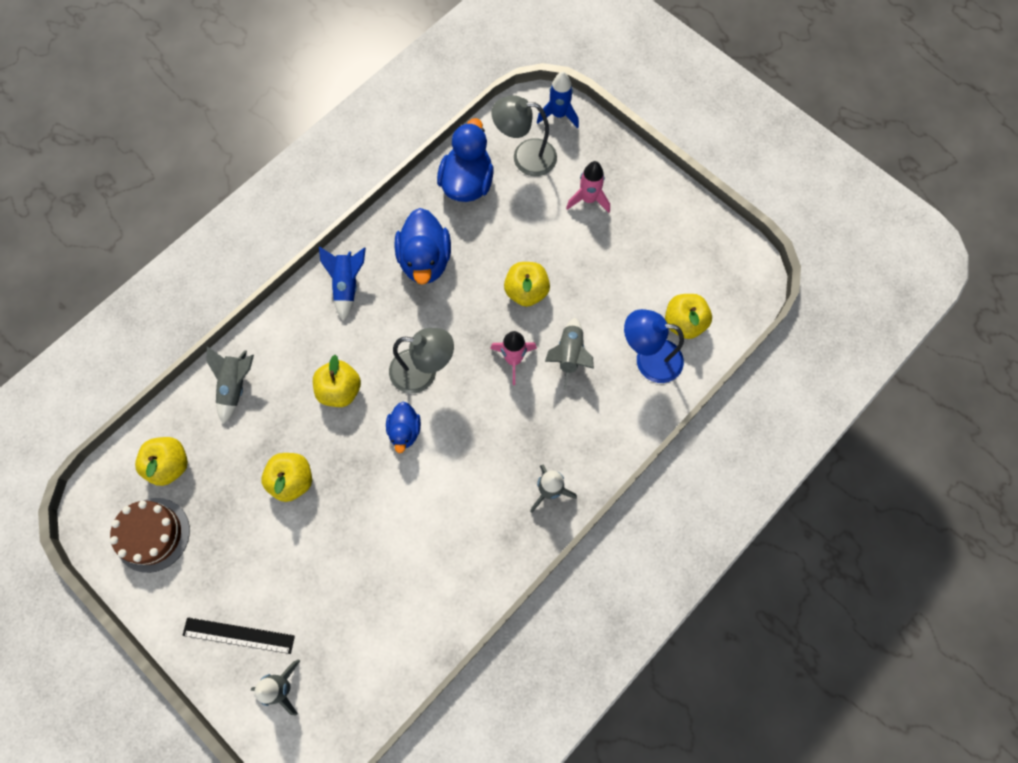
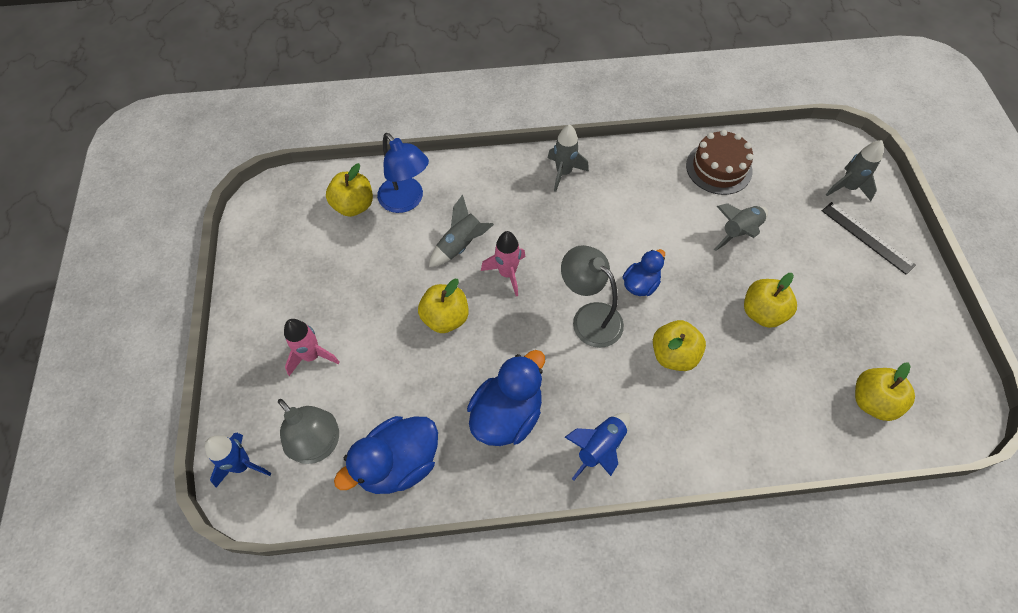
camera: 140 degrees left, 10 degrees down
(152, 534) = (913, 354): brown cake -> brown cake (719, 168)
(236, 386) = (771, 429): grey rocket -> grey rocket (739, 232)

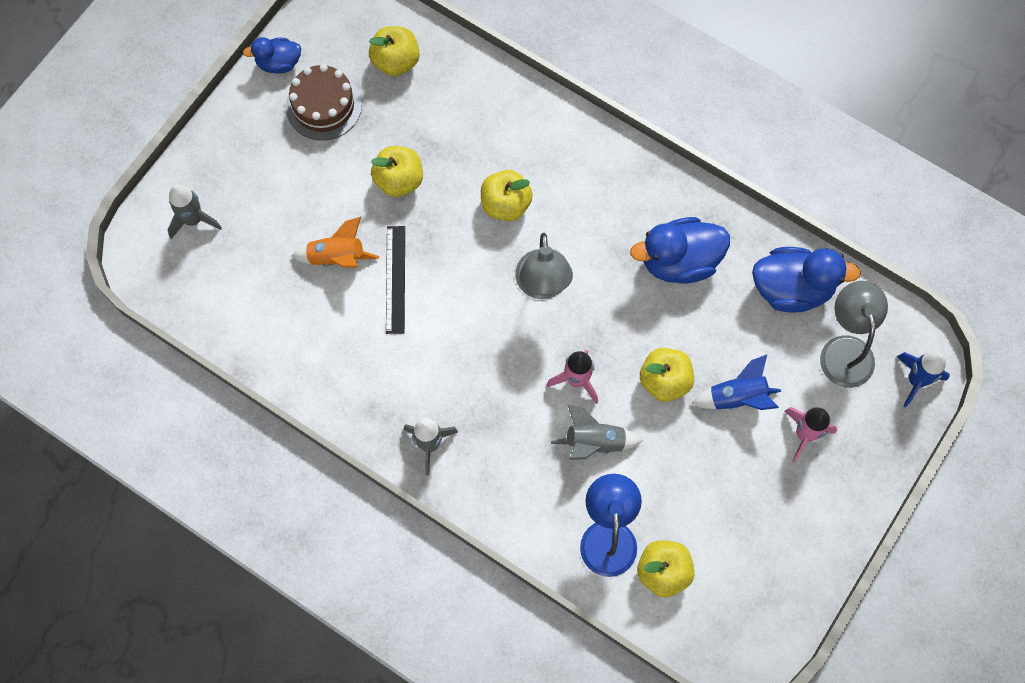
camera: 140 degrees left, 10 degrees up
(599, 448) = (629, 184): blue rocket -> blue rocket (737, 397)
(640, 284) = (472, 280): blue duck -> blue duck (279, 63)
(719, 168) = (281, 331): brown cake -> brown cake (323, 106)
(739, 232) = (337, 257): grey rocket -> orange rocket
(867, 237) = (237, 168): black ruler -> black ruler (395, 279)

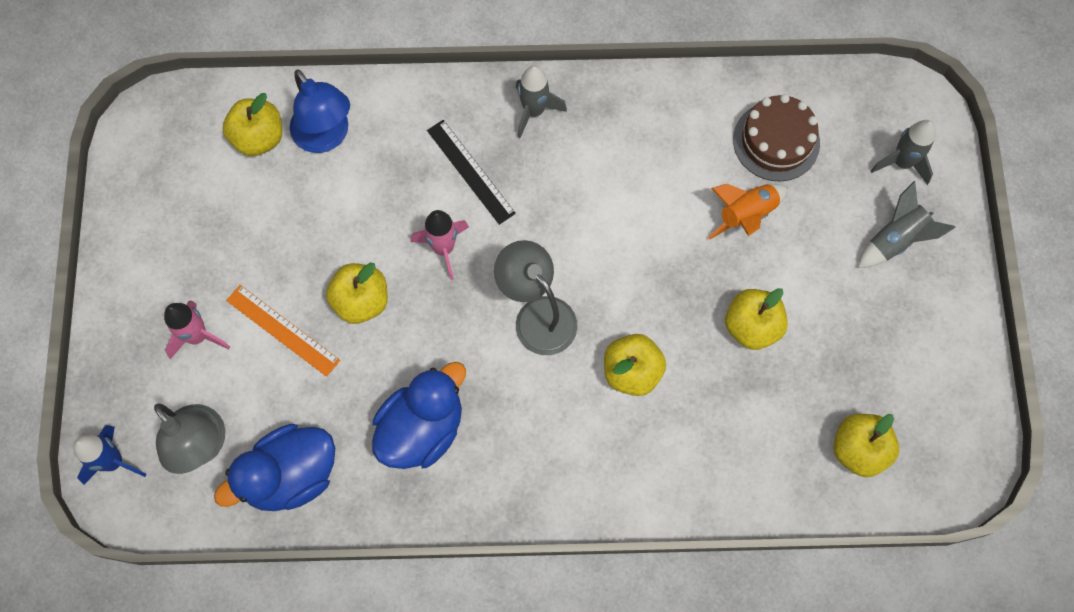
camera: 145 degrees right, 0 degrees up
(279, 63) = (967, 366): blue duck -> none
(323, 106) = (886, 352): brown cake -> brown cake (776, 141)
(395, 279) = (677, 231): black ruler -> black ruler (470, 171)
(594, 442) = (390, 205): grey rocket -> grey rocket (895, 240)
(737, 397) = (282, 330): blue rocket -> orange ruler

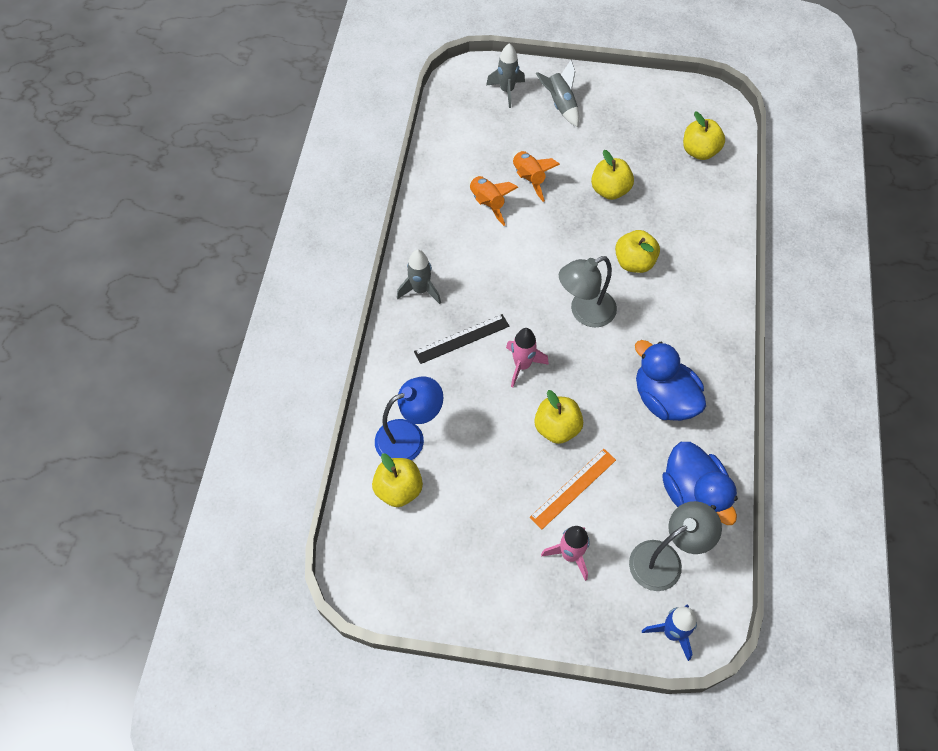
camera: 80 degrees left, 10 degrees down
(690, 168) = (487, 203): none -> orange rocket
(776, 141) = (477, 152): brown cake -> none

